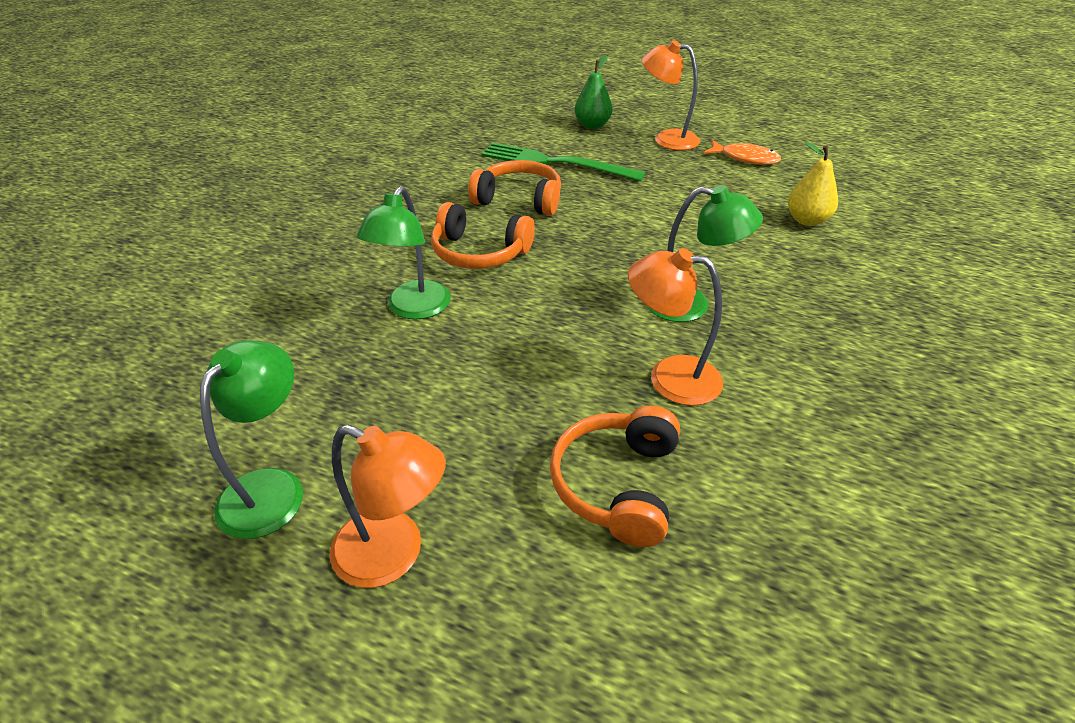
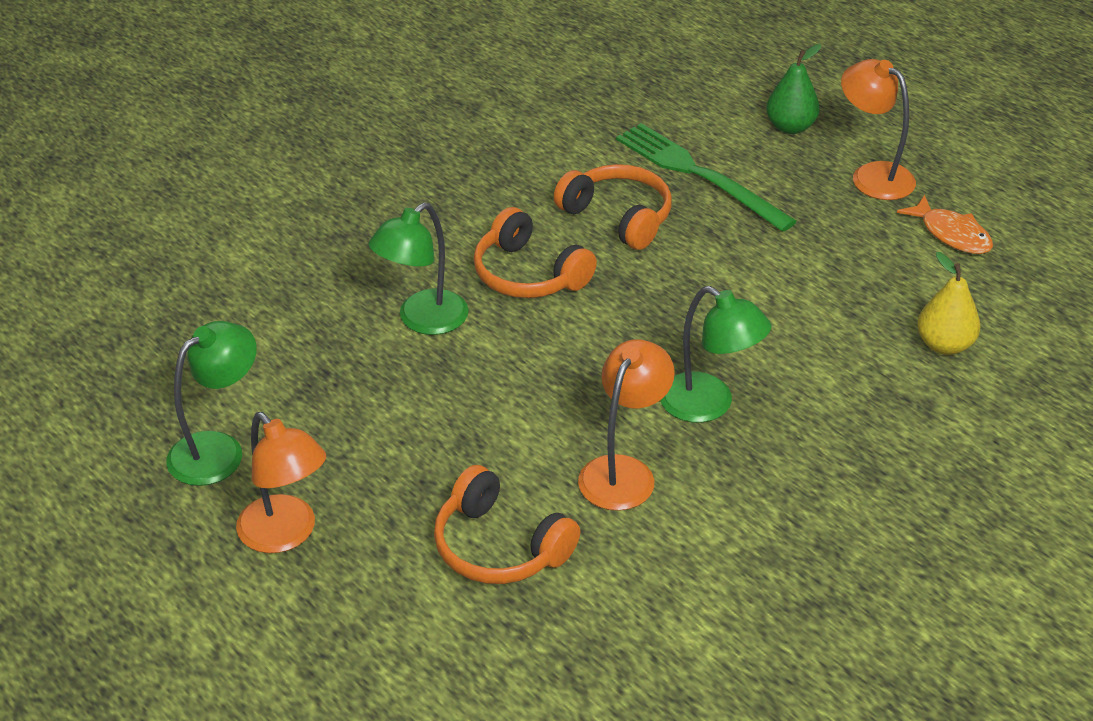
camera: 25 degrees right, 0 degrees up
(617, 484) = (499, 547): orange headphones -> orange headphones turned 90 degrees counterclockwise
(670, 377) = (623, 471): orange lamp -> orange lamp turned 75 degrees clockwise

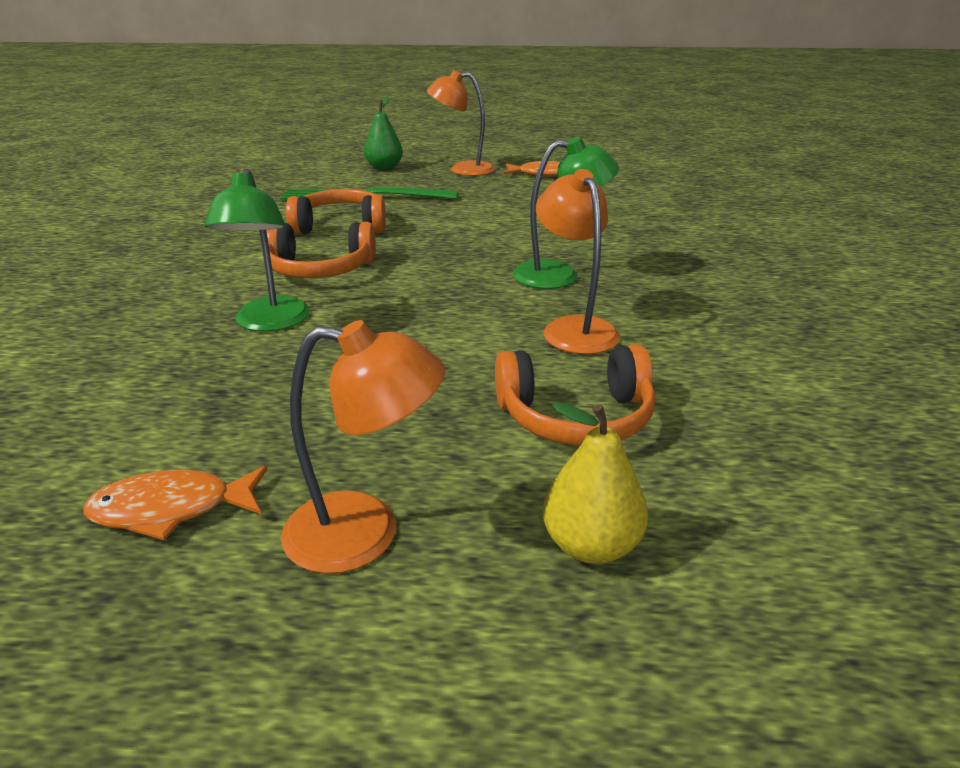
camera: 45 degrees left, 10 degrees down
(218, 450) = (171, 509): green lamp -> orange fish
(944, 345) = (623, 206): yellow pear -> yellow pear (590, 545)

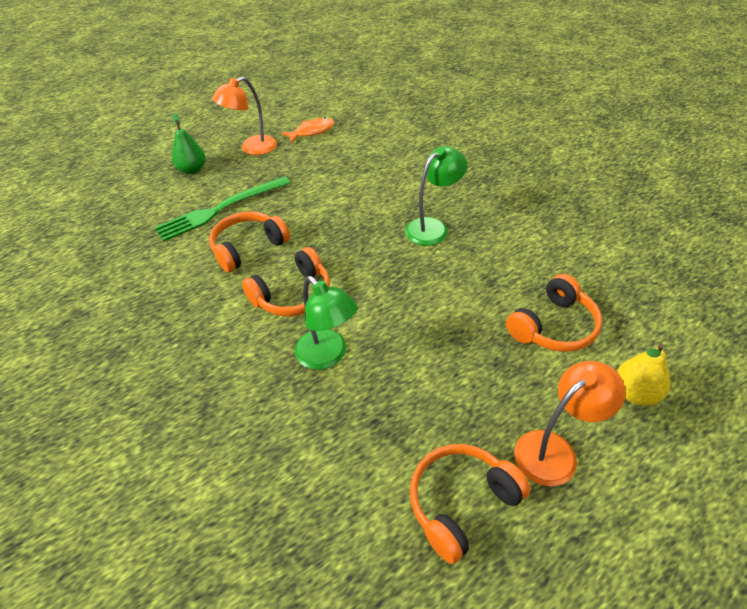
camera: 35 degrees left, 15 degrees up
(171, 509) = (461, 503): orange fish -> orange headphones
(574, 328) = (487, 266): orange lamp -> none

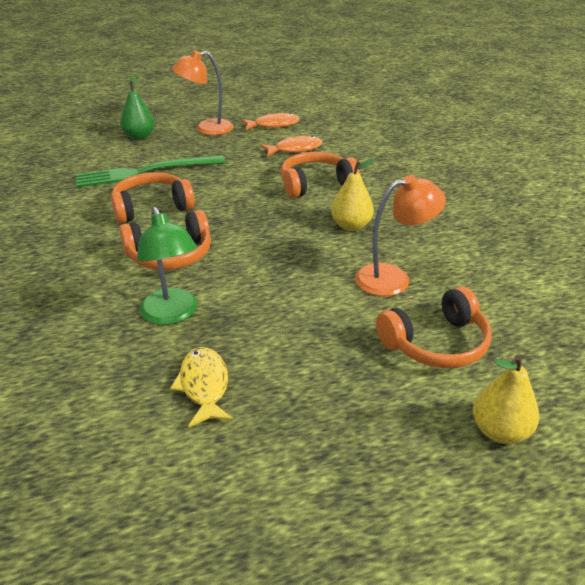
camera: 15 degrees right, 10 degrees down
(344, 155) = (295, 149): none -> orange fish
(392, 419) = (204, 386): none -> yellow fish
(433, 227) = (351, 226): green lamp -> yellow pear
(461, 503) = (231, 483): orange headphones -> orange headphones (316, 184)
(555, 450) = (368, 462): orange lamp -> orange lamp (393, 278)

